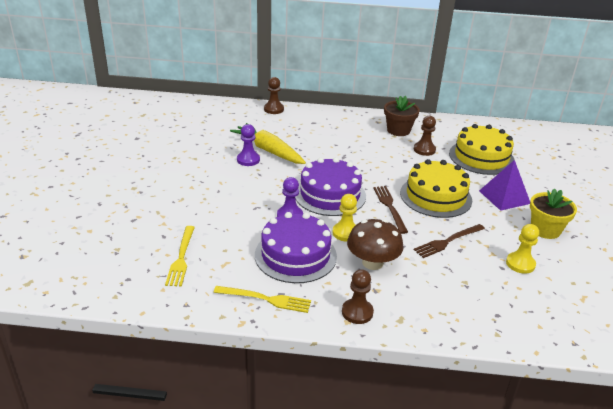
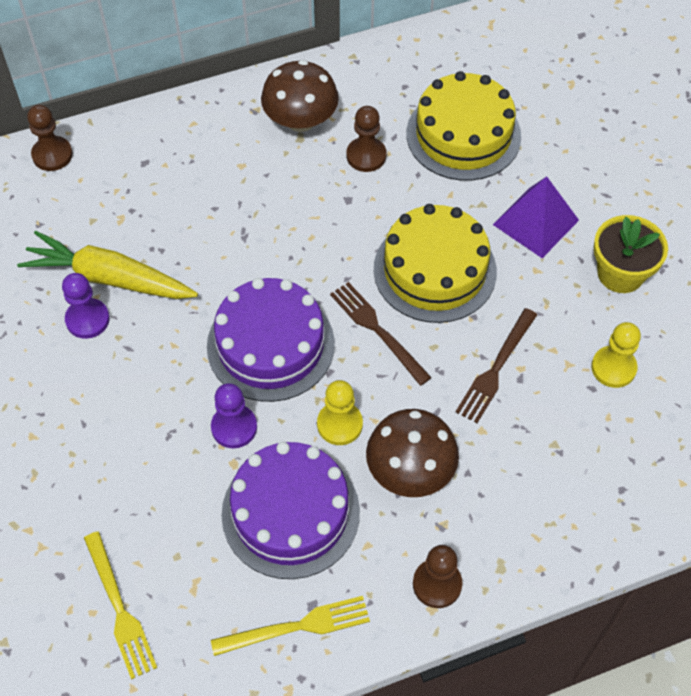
camera: 25 degrees left, 25 degrees up
(398, 130) = (300, 120): brown flower pot -> brown mushroom

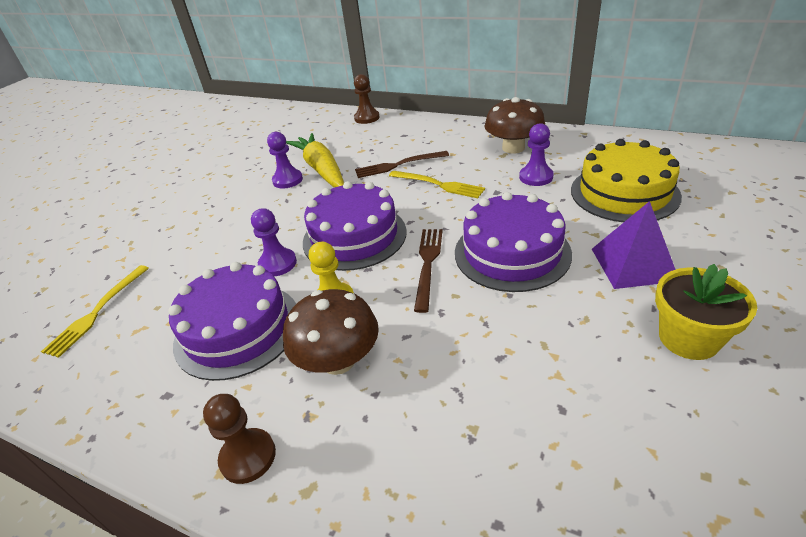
camera: 50 degrees right, 20 degrees down
(297, 626) = (139, 401): yellow fork -> yellow fork (438, 185)
(366, 156) = (536, 177): brown pawn -> purple pawn
(434, 270) = (512, 252): yellow cake -> purple cake
(496, 369) = (486, 338): brown fork -> brown fork (398, 165)
(613, 368) = (603, 407): yellow pawn -> none

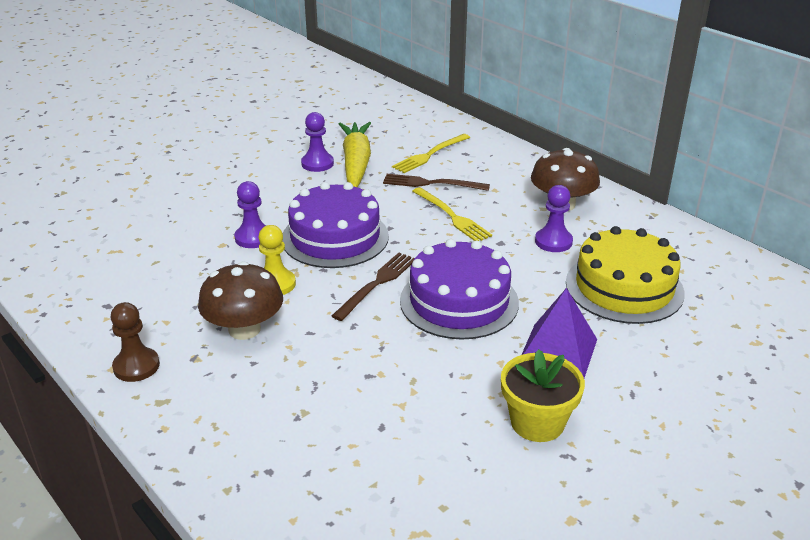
camera: 20 degrees right, 5 degrees down
(97, 312) = (92, 226): yellow fork -> yellow fork (430, 155)
(237, 329) = (186, 278): purple cake -> none
(367, 118) = (444, 122): brown pawn -> none

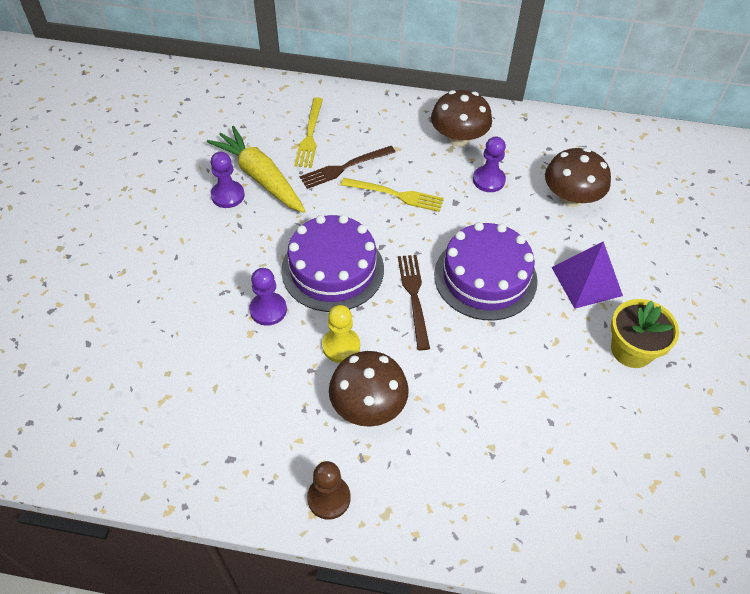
camera: 40 degrees left, 20 degrees up
(624, 287) = (571, 198): yellow cake -> brown mushroom

